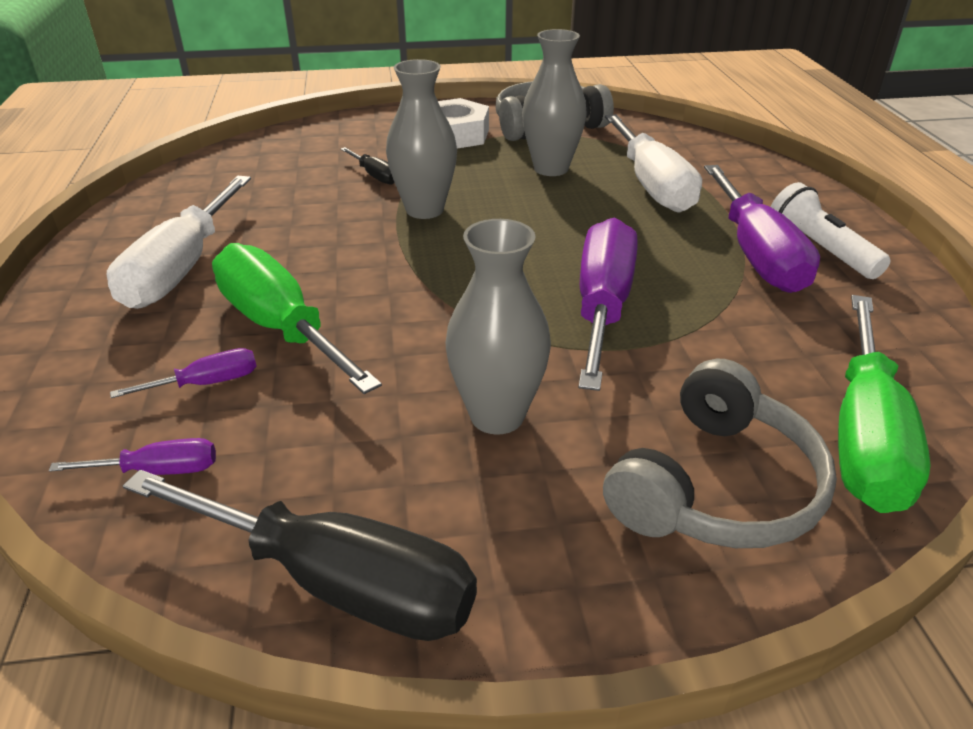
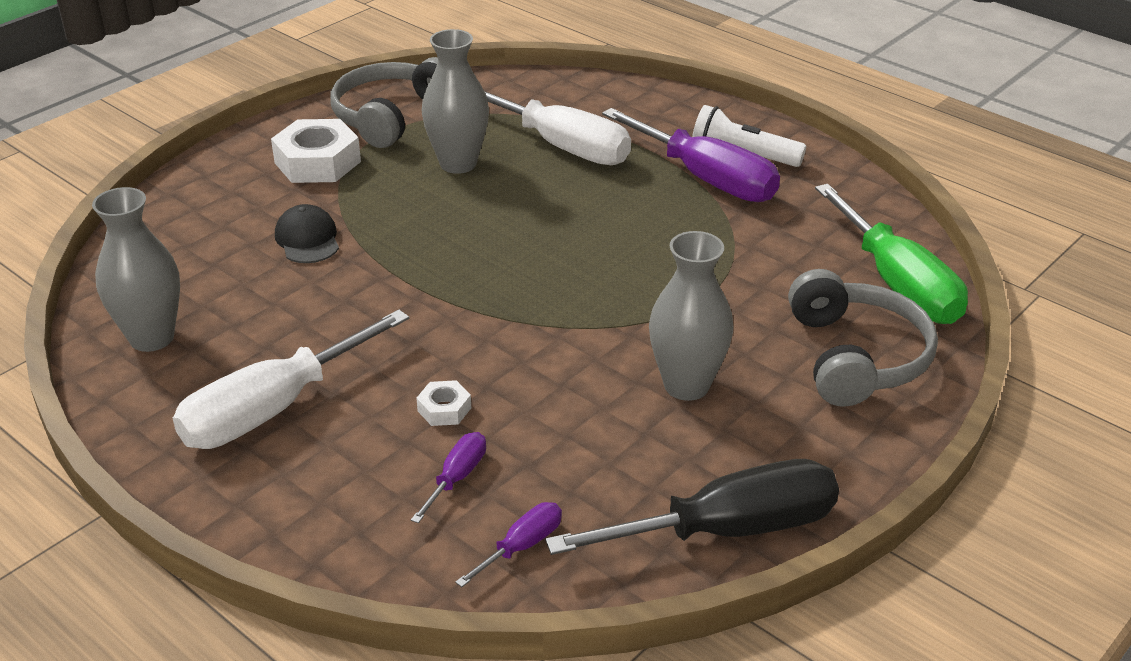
camera: 40 degrees left, 0 degrees up
(182, 268) = (273, 409): white screwdriver -> white screwdriver turned 75 degrees clockwise
(281, 327) = (444, 409): green screwdriver -> white nut
(375, 176) = (307, 239): black screwdriver -> black cap
(424, 210) = (406, 253): grey vase -> grey vase (152, 338)
(602, 306) = (654, 272): purple screwdriver -> none

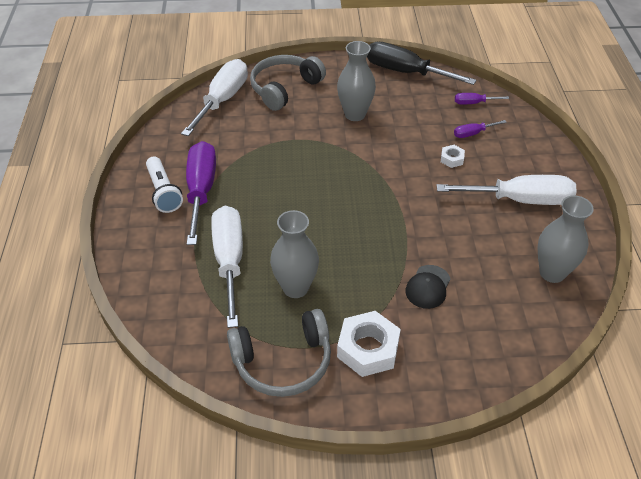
camera: 135 degrees left, 10 degrees up
(897, 283) = (222, 100): green screwdriver -> white screwdriver

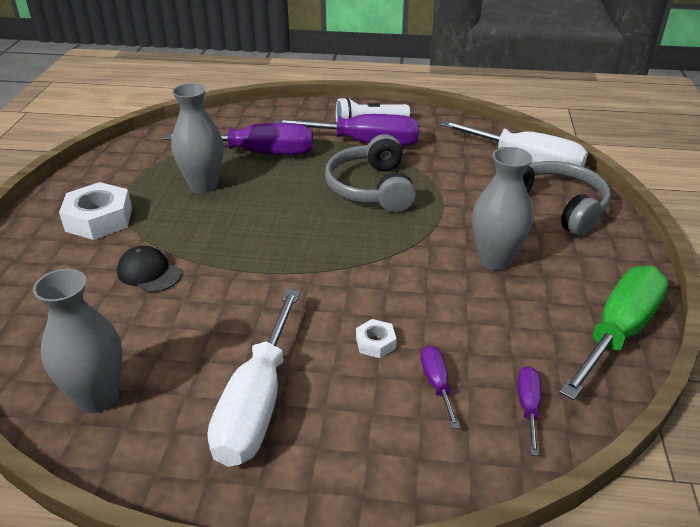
camera: 100 degrees right, 10 degrees down
(229, 261) = (259, 153): white screwdriver -> purple screwdriver
(283, 362) = (122, 172): grey headphones -> grey headphones (371, 188)
(405, 72) = (618, 332): black screwdriver -> green screwdriver

